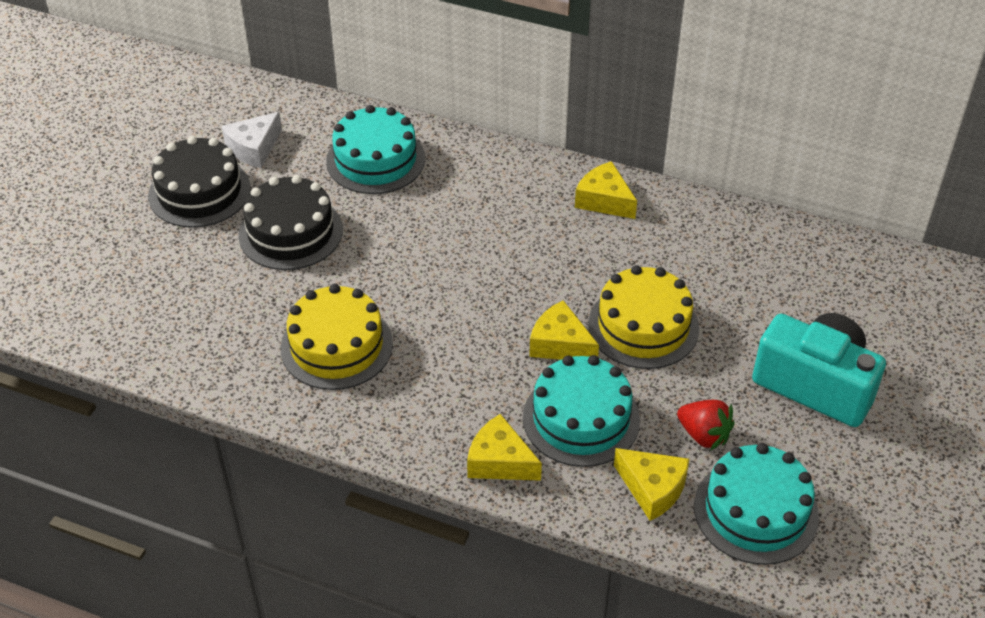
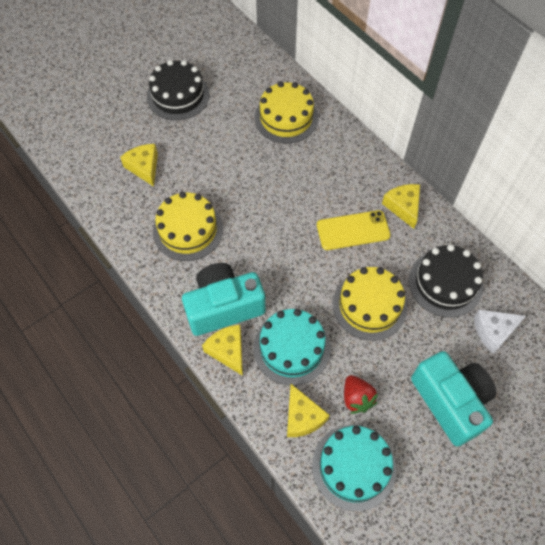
camera: 30 degrees right, 15 degrees up
(254, 148) = (224, 80): white cheese -> white cheese (493, 331)
(290, 232) = (209, 144): black cake -> black cake (445, 283)
(375, 160) = (286, 118): turquoise cake -> yellow cake
(456, 413) = (224, 307): none -> turquoise camera
(560, 252) = (353, 230): none -> yellow phone
(560, 344) = (312, 292): yellow cheese -> yellow cheese (144, 167)

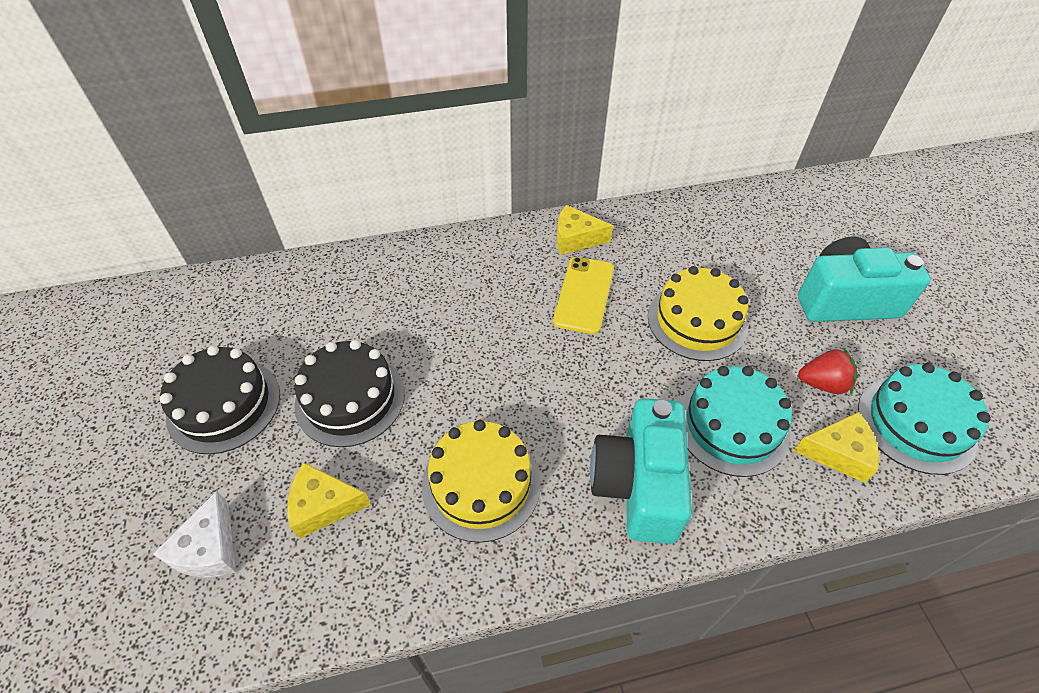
camera: 65 degrees left, 10 degrees down
(228, 351) = (712, 506): yellow cheese -> none
(286, 118) = (369, 293): yellow cake -> none
(445, 283) = (693, 245): black cake -> black cake (350, 398)
(493, 331) = (767, 232): white cheese -> white cheese (209, 549)

